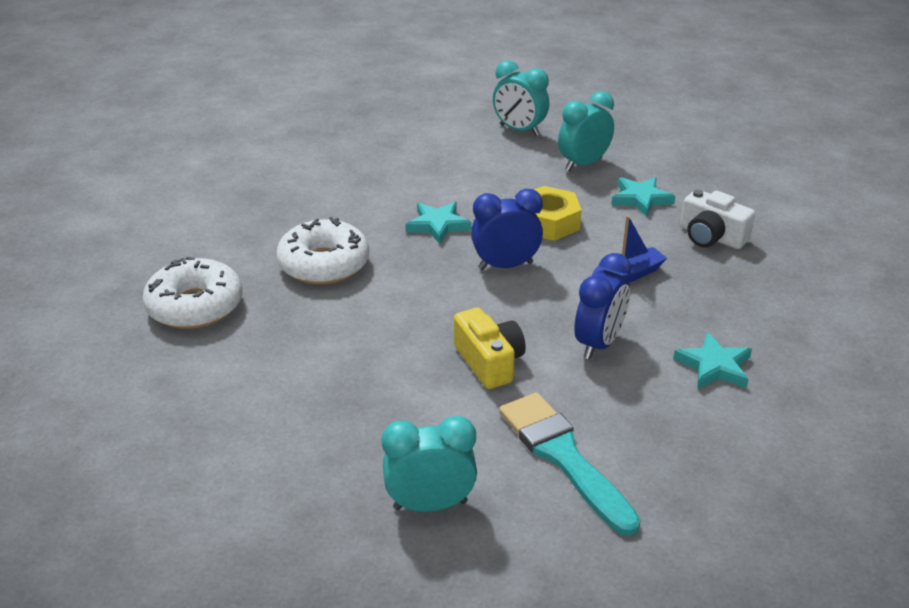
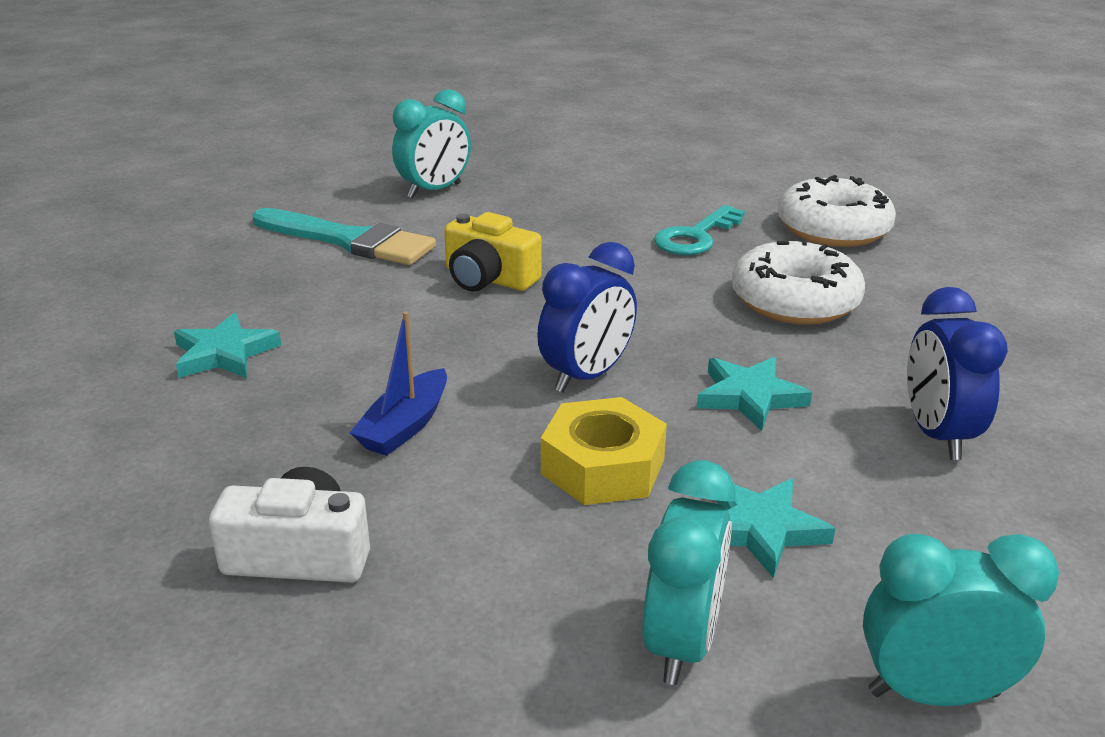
camera: 145 degrees right, 5 degrees down
(296, 340) = (695, 237): none -> turquoise key
(599, 344) = (382, 331): blue clock -> blue clock (937, 435)
(641, 199) = (487, 592): turquoise star -> turquoise star (760, 529)

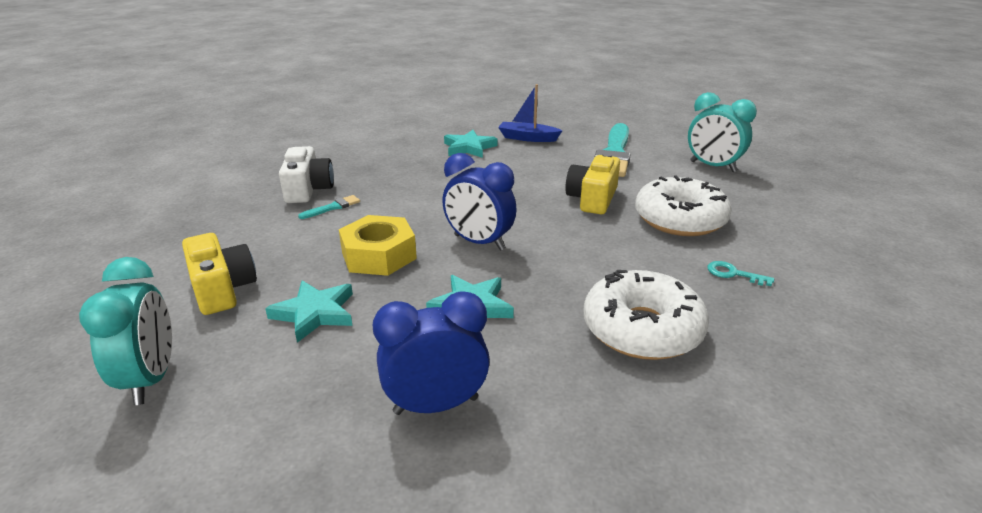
camera: 80 degrees right, 0 degrees up
(405, 426) = (412, 197): blue boat -> blue boat (527, 138)
(405, 518) = (333, 207): none -> turquoise brush
(681, 642) = (222, 289): turquoise clock -> yellow camera
(695, 237) = (733, 274): turquoise key -> turquoise key, size x0.54
(833, 229) = (833, 357): white donut -> white donut (680, 219)

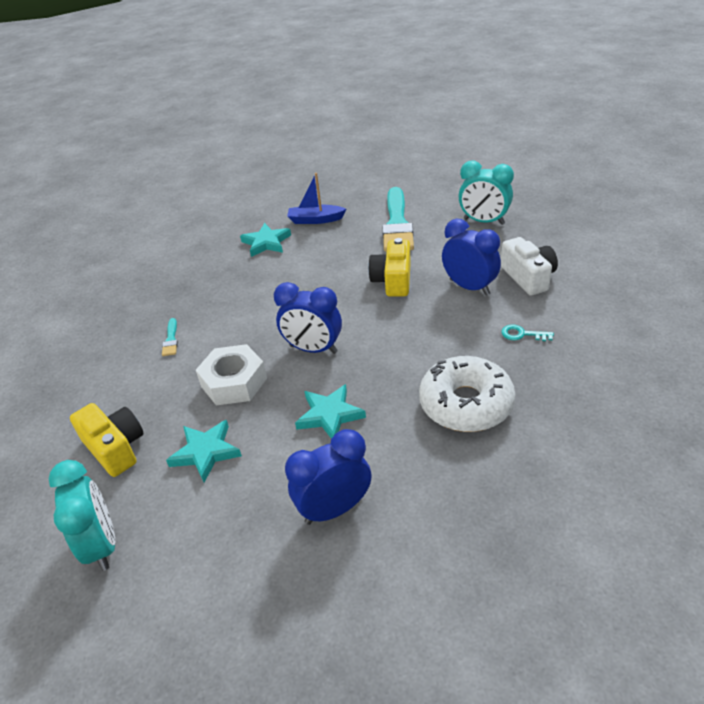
camera: 10 degrees left, 10 degrees up
(308, 189) = (138, 324): white camera -> white camera (528, 277)
(333, 207) = (171, 340): turquoise brush -> turquoise brush turned 135 degrees clockwise
(379, 255) = (234, 382): yellow nut -> white nut
(680, 219) = (469, 287): white donut -> blue clock

